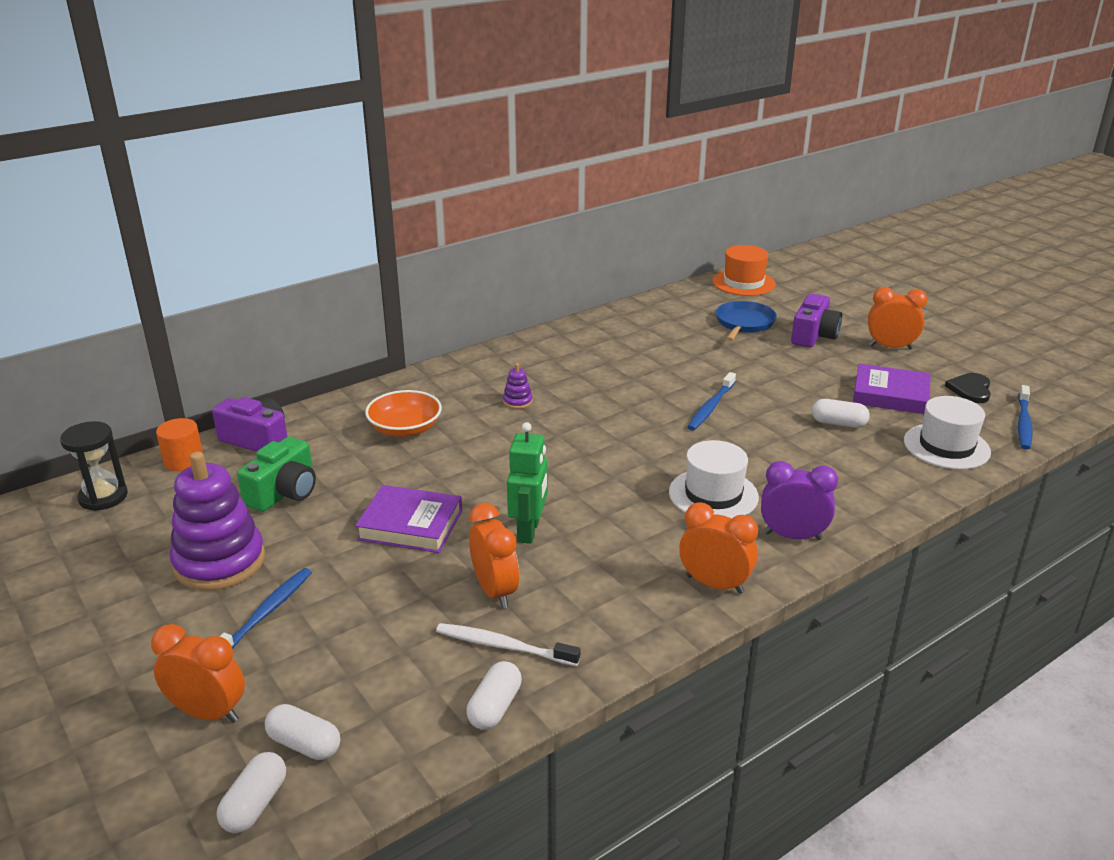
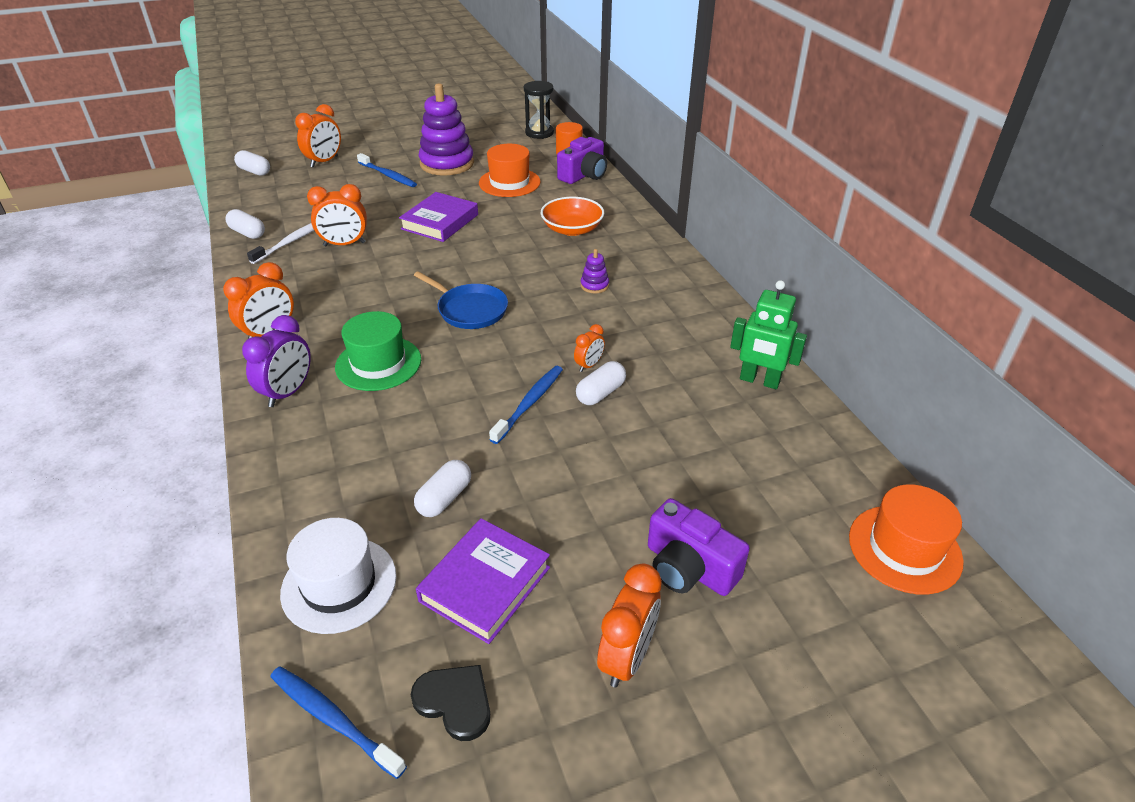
camera: 105 degrees right, 10 degrees up
(284, 492) = (509, 182): green camera -> orange hat
(304, 744) = (278, 183): white capsule -> white capsule (600, 393)
(529, 531) = (398, 265): green robot -> green robot (759, 381)
(644, 389) = (589, 365): none -> orange clock
(710, 407) = (529, 403): blue toothbrush -> blue toothbrush turned 75 degrees clockwise
(713, 494) = (378, 363): white hat -> green hat
(744, 323) = (745, 500): blue pan -> blue pan (470, 310)

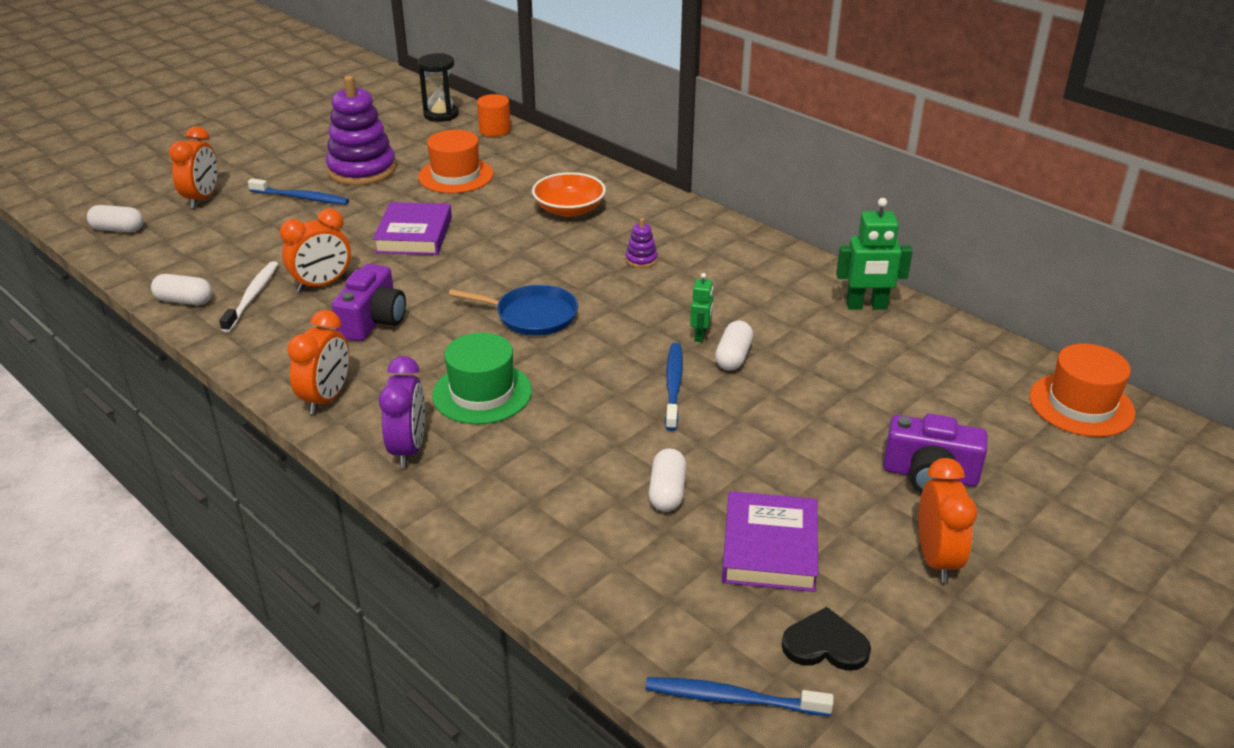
camera: 25 degrees left, 5 degrees down
(339, 584) = (634, 596): white hat -> none
(584, 175) = (532, 151): purple camera -> purple camera (373, 321)
(589, 365) = (700, 335): orange clock -> green robot

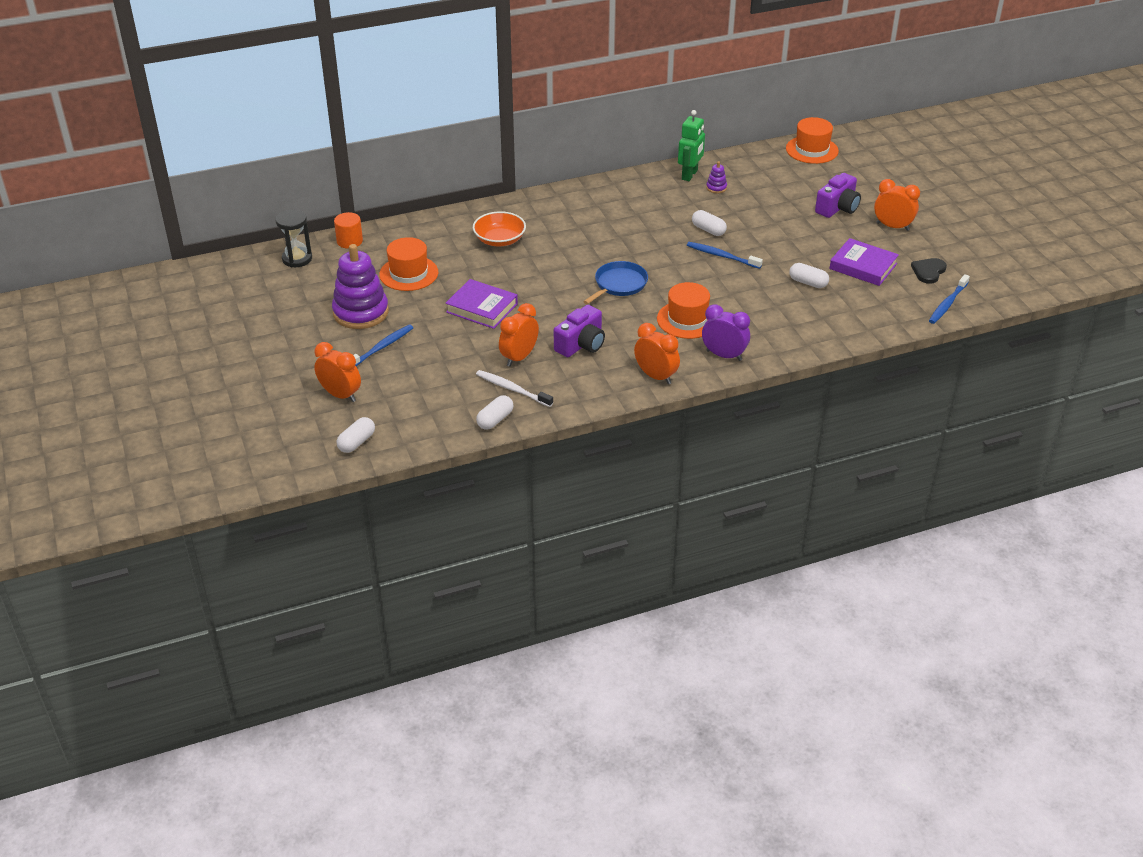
camera: 65 degrees left, 5 degrees up
(322, 284) = (519, 357): orange clock -> orange clock turned 135 degrees counterclockwise
(373, 321) = (581, 344): purple camera -> purple camera turned 90 degrees clockwise
(482, 393) = (687, 320): green hat -> orange hat
(641, 259) = (585, 230): purple stacking toy -> purple stacking toy (716, 188)
(700, 335) = (680, 234): green robot -> none

